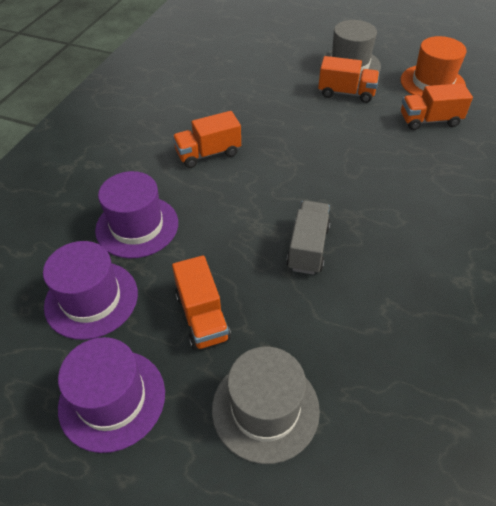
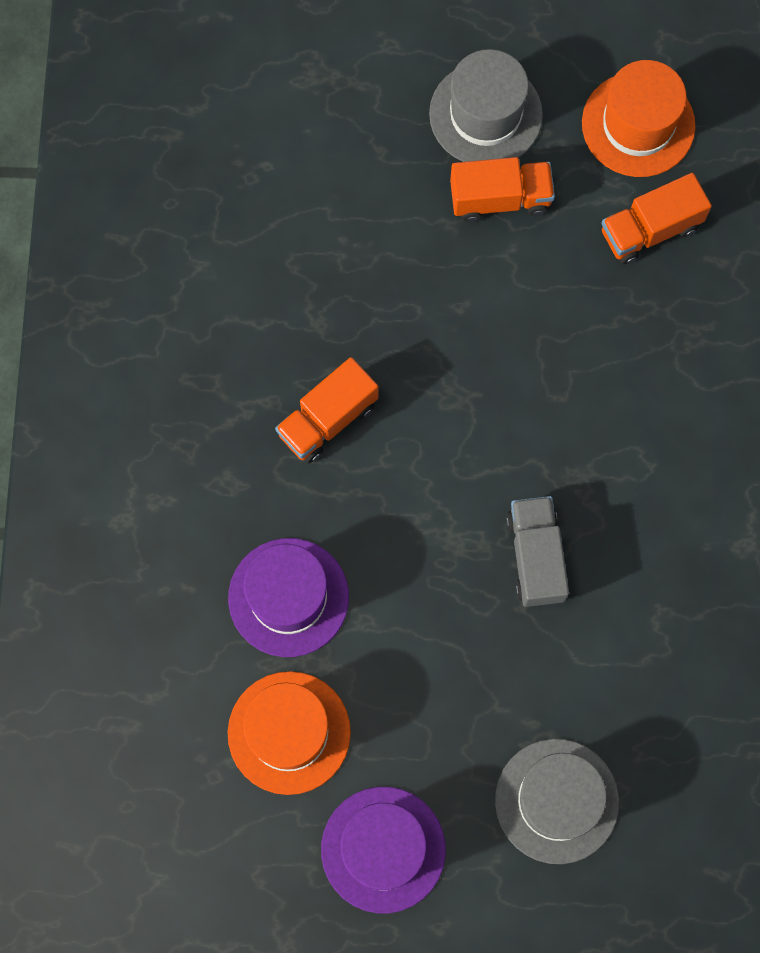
camera: 20 degrees left, 25 degrees up
(91, 299) = (289, 732): purple hat -> orange hat
(202, 316) = (439, 709): orange truck -> none

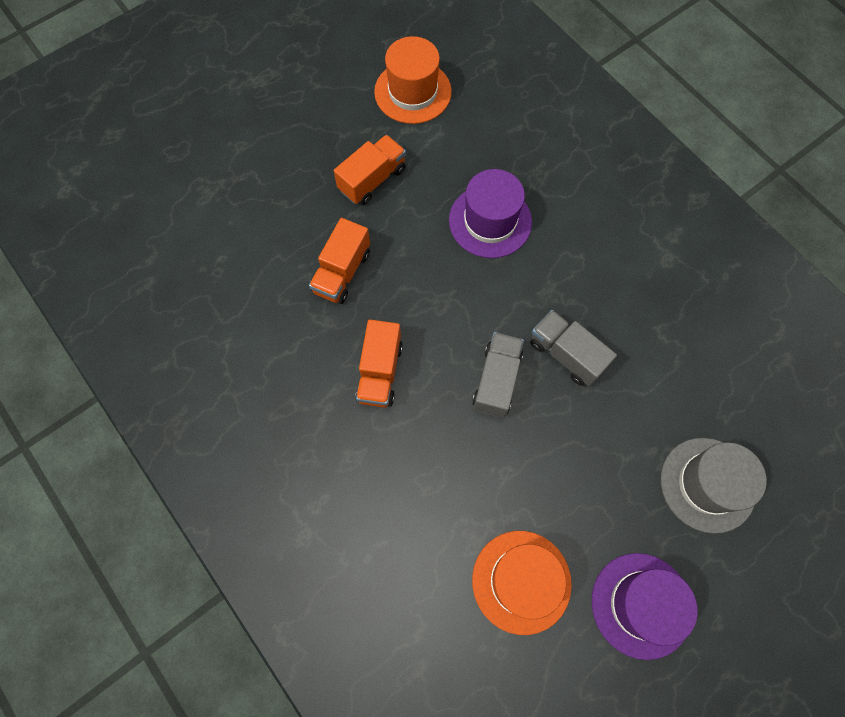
camera: 40 degrees left, 5 degrees down
(288, 597) = (448, 497): purple hat -> purple hat (490, 221)
(438, 524) = (496, 380): none -> grey truck
(485, 114) = (326, 143): grey hat -> none
(650, 229) = (467, 138): orange truck -> orange truck (342, 272)

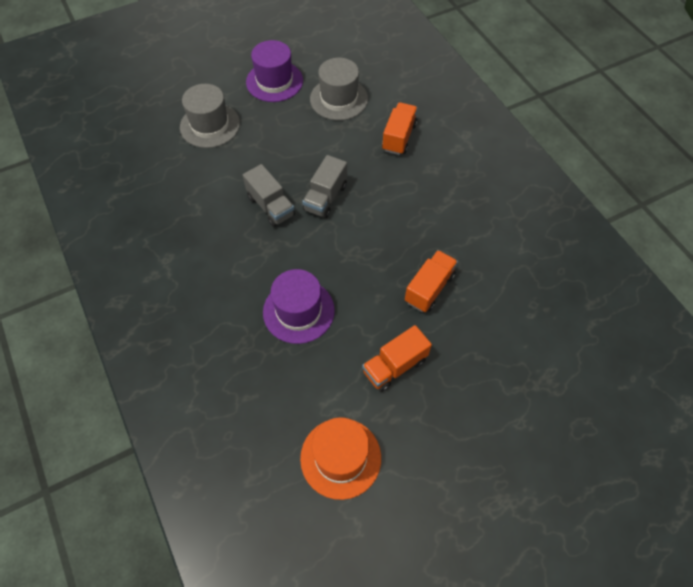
camera: 170 degrees left, 10 degrees down
(380, 372) = (407, 214): orange truck -> orange truck (399, 137)
(521, 581) = (339, 99): orange hat -> grey hat

